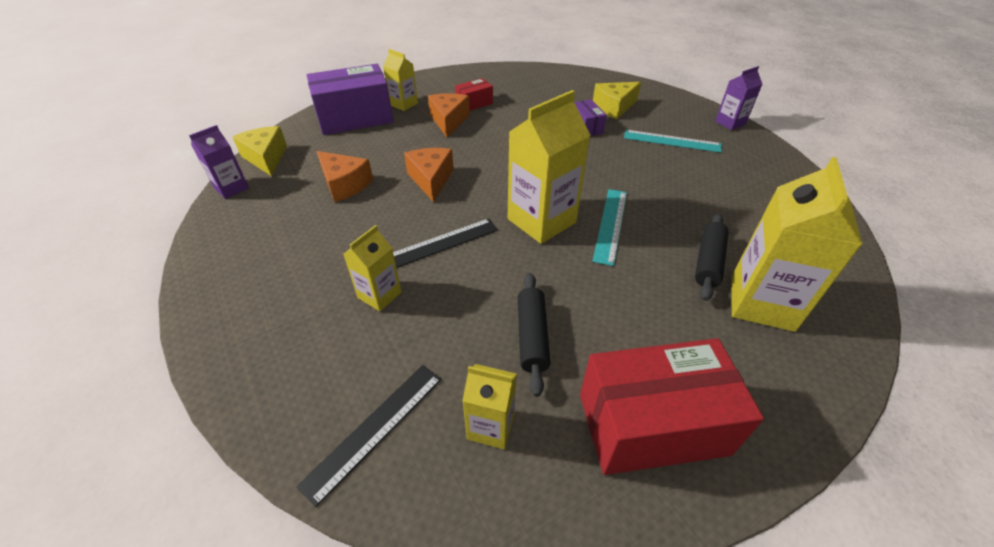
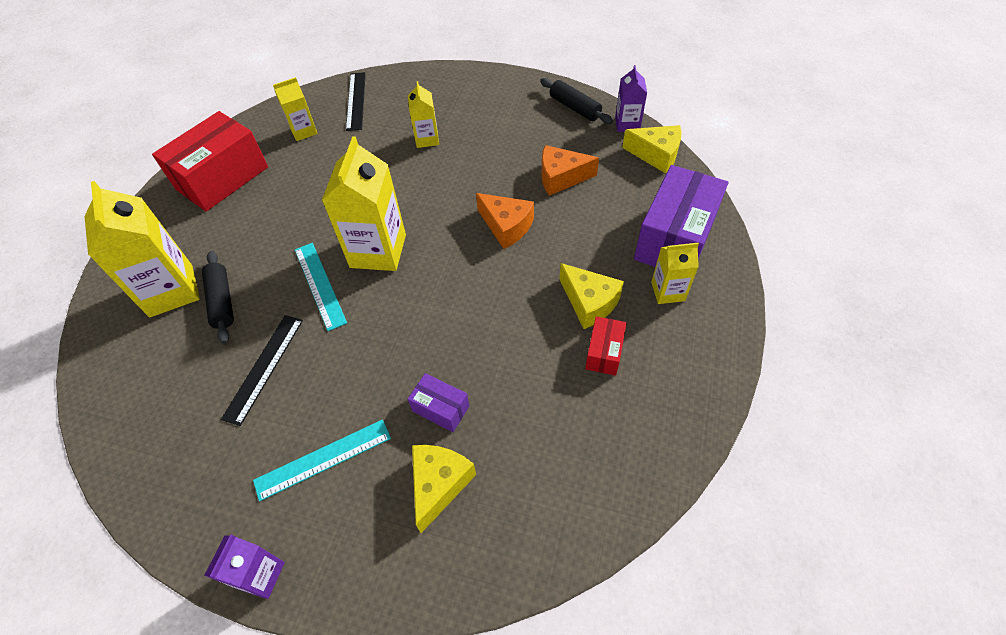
camera: 140 degrees right, 10 degrees up
(441, 244) = (430, 186): black ruler -> black ruler (264, 367)
(449, 121) = (589, 303): orange cheese -> yellow cheese
(532, 336) = (316, 175): black rolling pin -> black rolling pin (574, 108)

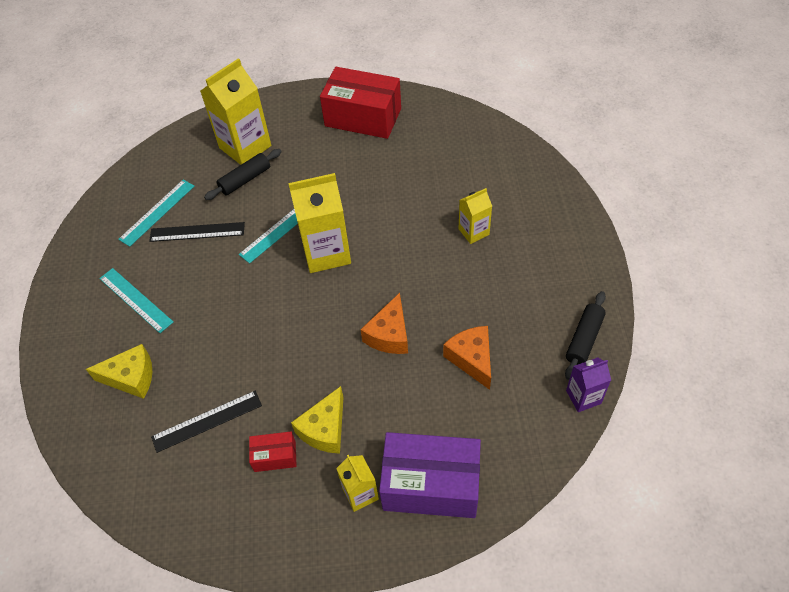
camera: 70 degrees right, 0 degrees up
(199, 407) = (157, 212): none -> turquoise ruler
(261, 575) = (53, 303): purple carton -> none
(304, 131) = (440, 141): yellow carton -> none
(356, 100) = (498, 158): black ruler -> black ruler (207, 421)
(441, 408) = (191, 355): purple box -> none
(656, 155) = (547, 438): yellow cheese -> none

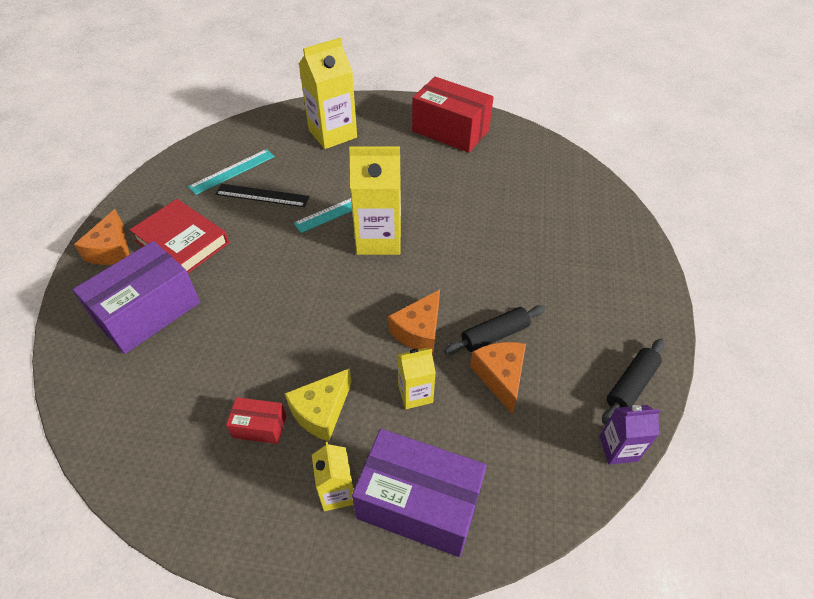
camera: 10 degrees right, 5 degrees down
(69, 324) = (112, 250): none -> orange cheese
(131, 377) = (148, 312): yellow cheese -> purple box
(136, 300) = (182, 242): turquoise ruler -> red book
(207, 421) = (204, 372): black ruler -> none
(245, 180) = (323, 161): black rolling pin -> black rolling pin (494, 335)
(473, 232) = (533, 252): yellow carton -> yellow carton (415, 393)

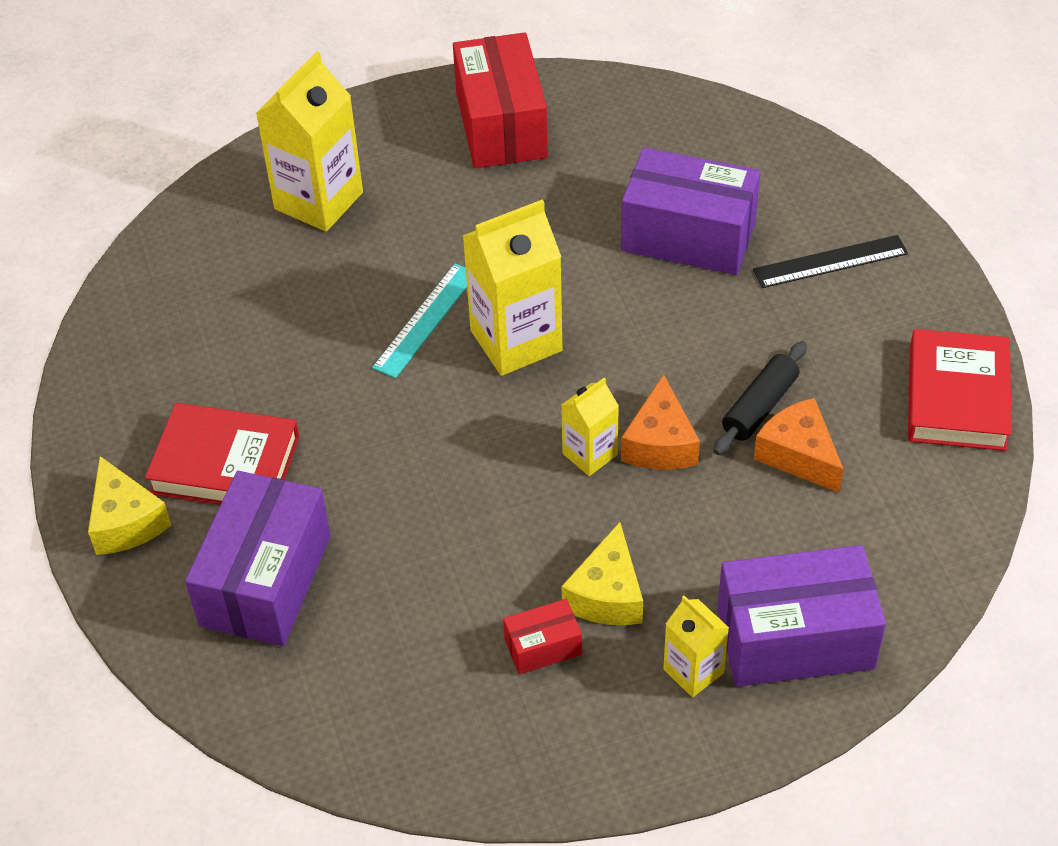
camera: 25 degrees left, 0 degrees up
(112, 250) = (126, 522): orange cheese -> yellow cheese
(232, 171) = (207, 326): turquoise ruler -> none
(262, 195) = (288, 345): black ruler -> black ruler (830, 261)
(415, 393) = (708, 521): yellow carton -> yellow carton (590, 454)
(450, 131) = (501, 125): red box -> red box turned 75 degrees clockwise
(515, 221) = (688, 236): none -> purple box
(618, 448) = (980, 477): purple carton -> none
(631, 385) = (957, 397): black rolling pin -> red book

